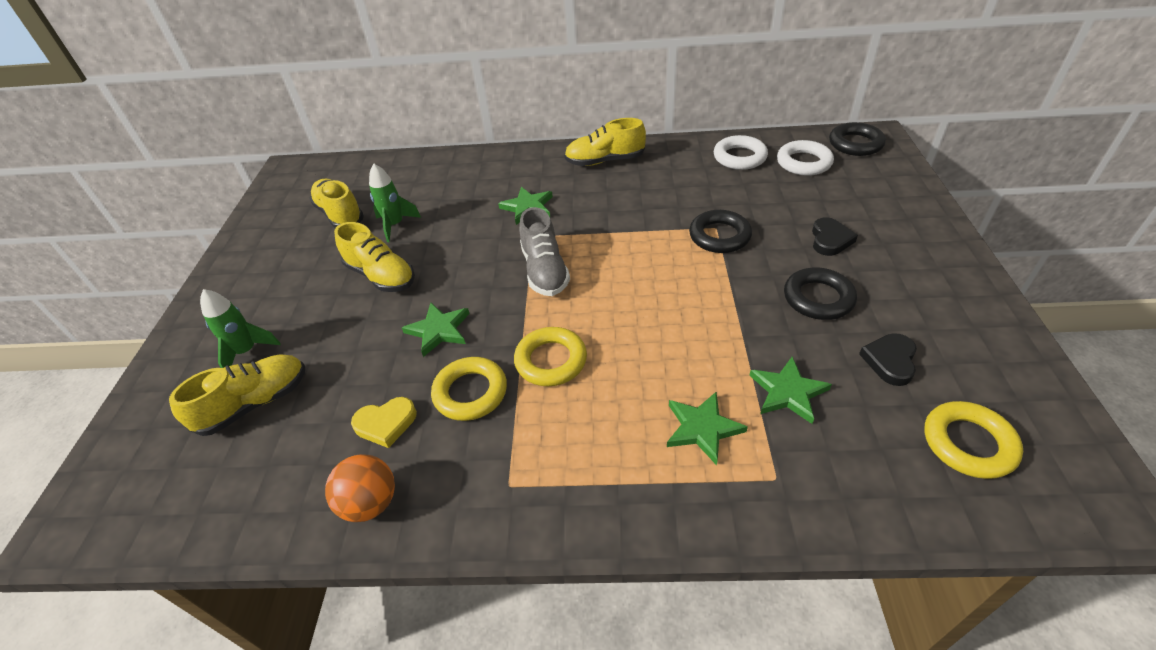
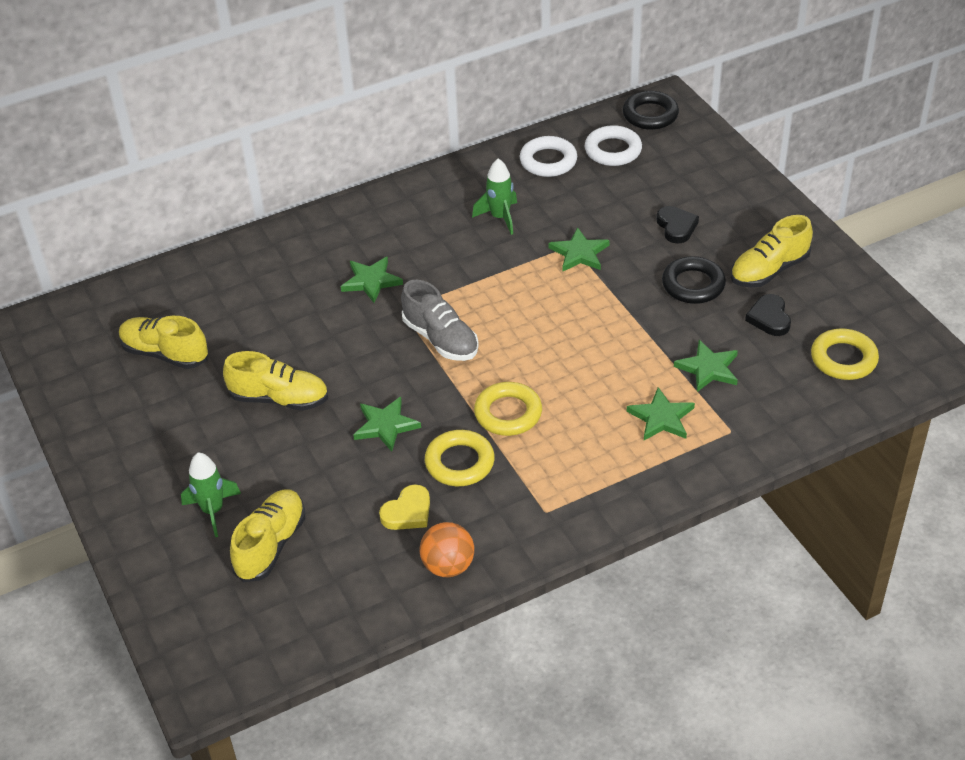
camera: 30 degrees left, 0 degrees up
(395, 225) = (242, 344): green rocket -> green rocket (500, 217)
(605, 161) = (412, 204): yellow shoe -> yellow shoe (769, 270)
(719, 236) = (579, 253): black ring -> green star

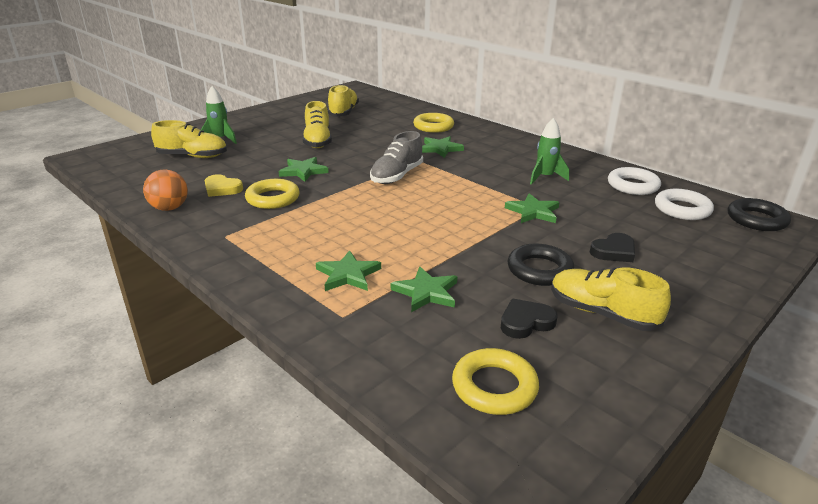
camera: 70 degrees right, 15 degrees down
(508, 413) = (329, 208): yellow ring -> yellow ring (433, 126)

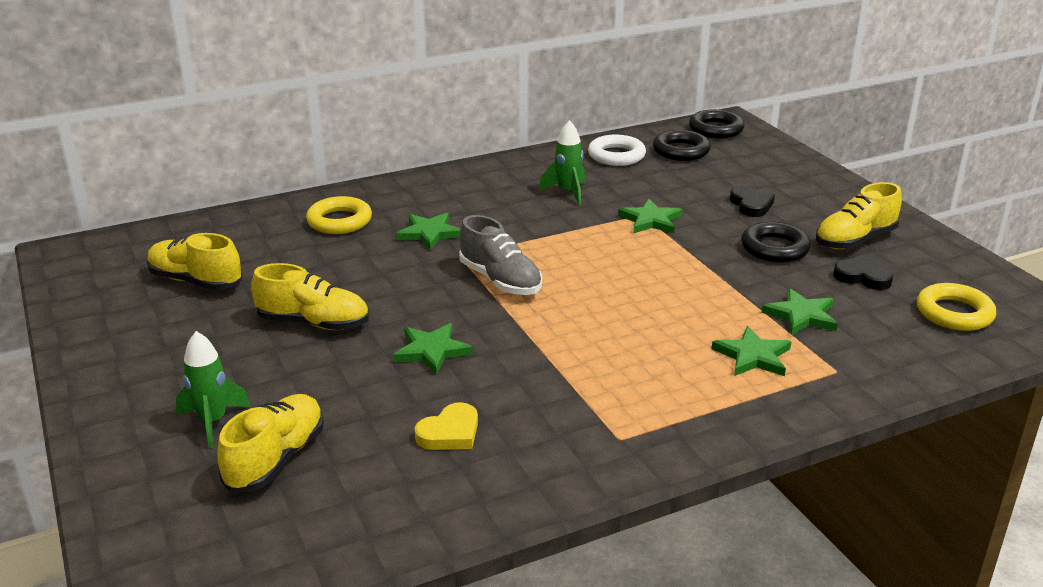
camera: 70 degrees left, 0 degrees up
(169, 208) = (496, 490): orange ball -> none
(273, 198) = (516, 388): yellow ring -> none
(526, 322) = (863, 277): black heart -> black heart turned 120 degrees clockwise
(682, 209) = (681, 151): white ring -> black ring

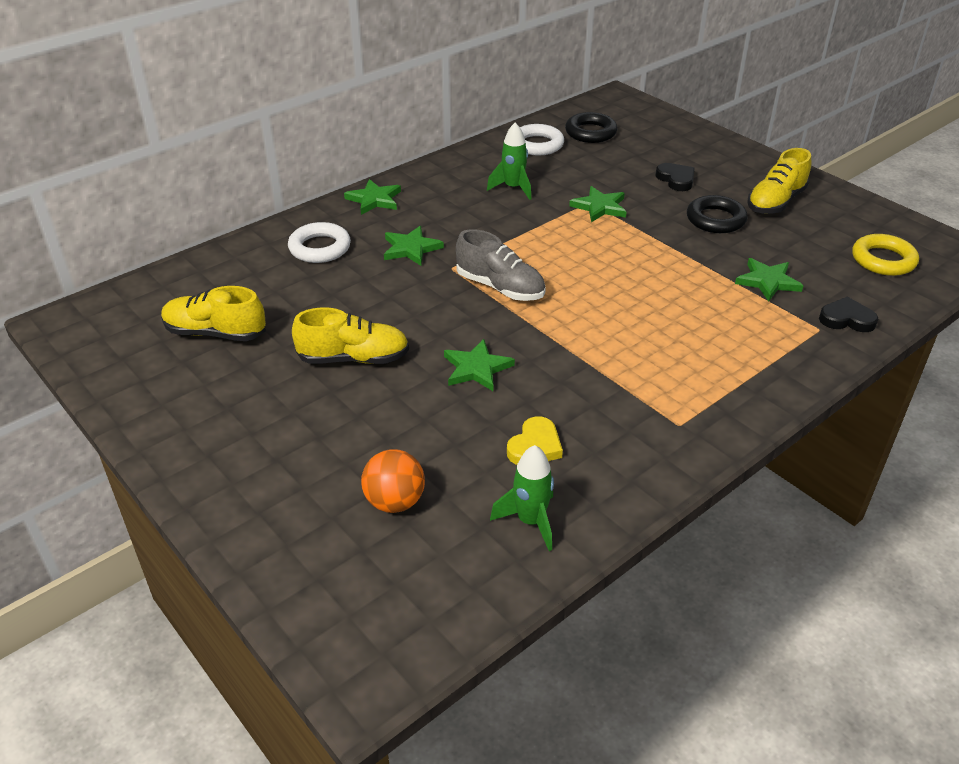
camera: 15 degrees left, 10 degrees up
(213, 422) = (315, 476): green rocket -> green rocket (530, 521)
(276, 459) = (395, 502): yellow shoe -> orange ball
(339, 221) = (320, 248): yellow ring -> white ring
(716, 129) = (609, 106): black ring -> none
(753, 356) = (748, 327): green star -> green star (374, 199)
(863, 277) = (798, 237): black heart -> black heart (846, 319)

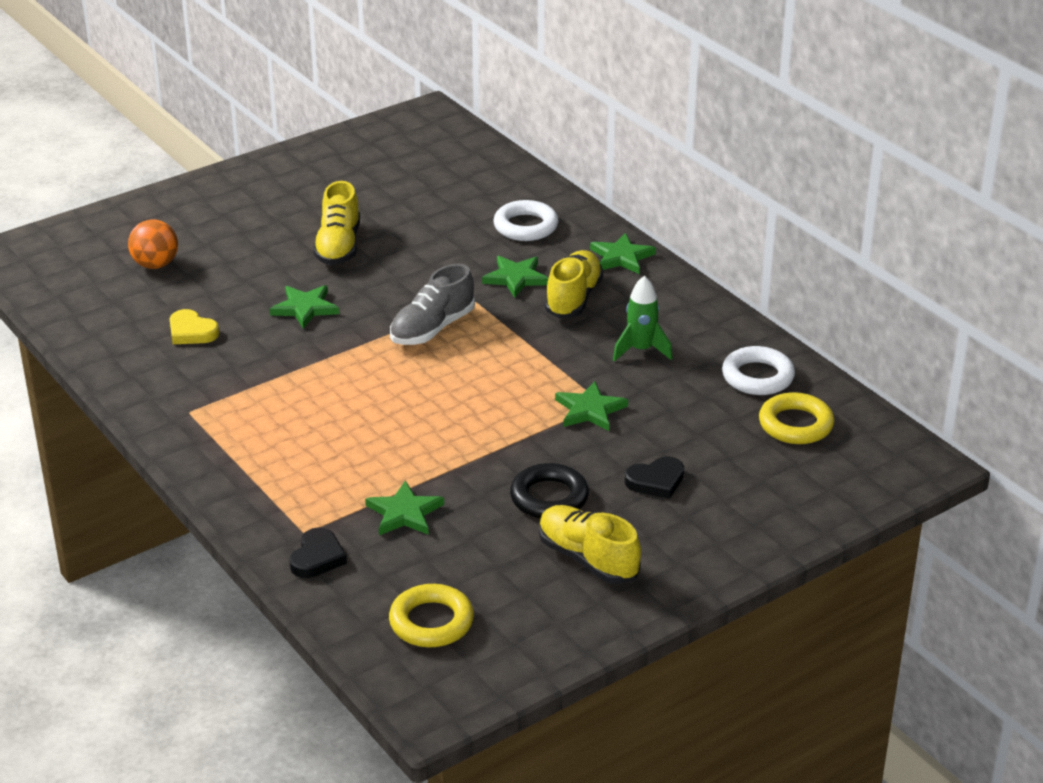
camera: 95 degrees right, 5 degrees down
(215, 333) = (394, 180): yellow shoe -> yellow shoe (573, 298)
(530, 521) = (109, 323): green rocket -> none
(590, 132) = (795, 424): black ring -> yellow ring

